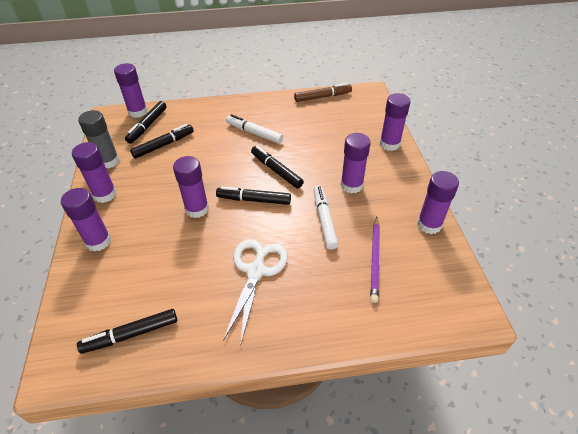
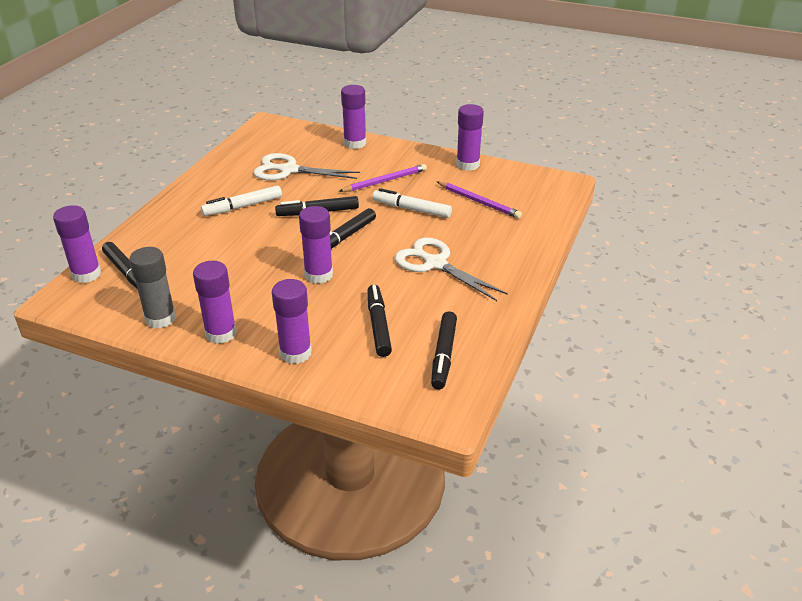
camera: 60 degrees left, 10 degrees down
(163, 145) = (183, 271): black marker -> black marker (378, 326)
(318, 131) = (289, 170): none -> white scissors
(322, 97) = (238, 149): brown marker -> none
(351, 185) = (385, 181): purple glue stick -> purple pencil

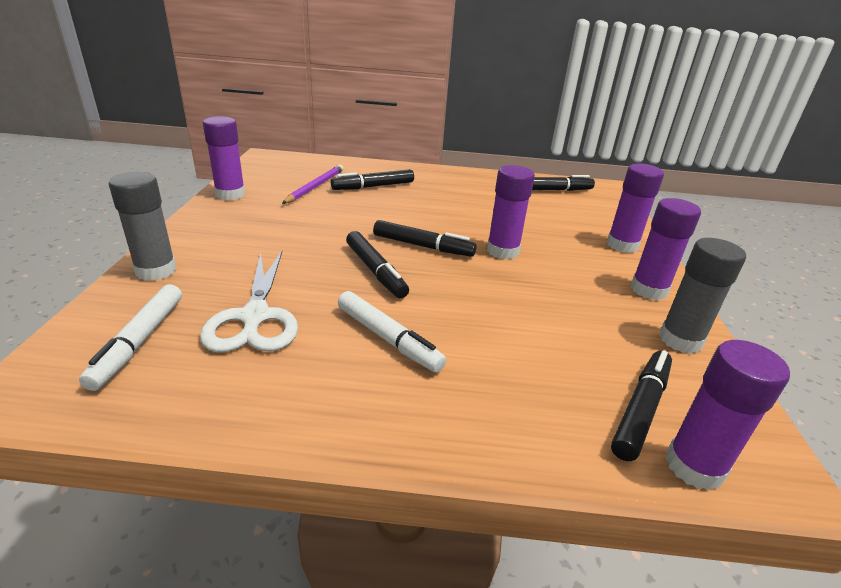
camera: 110 degrees left, 5 degrees down
(355, 143) = (156, 270): purple glue stick -> grey glue stick
(378, 326) = (547, 215): black marker -> black marker (374, 186)
(385, 181) = (279, 236): purple pencil -> none
(412, 209) = (344, 215): white marker -> white marker (140, 341)
(435, 264) = (438, 199): white scissors -> none

